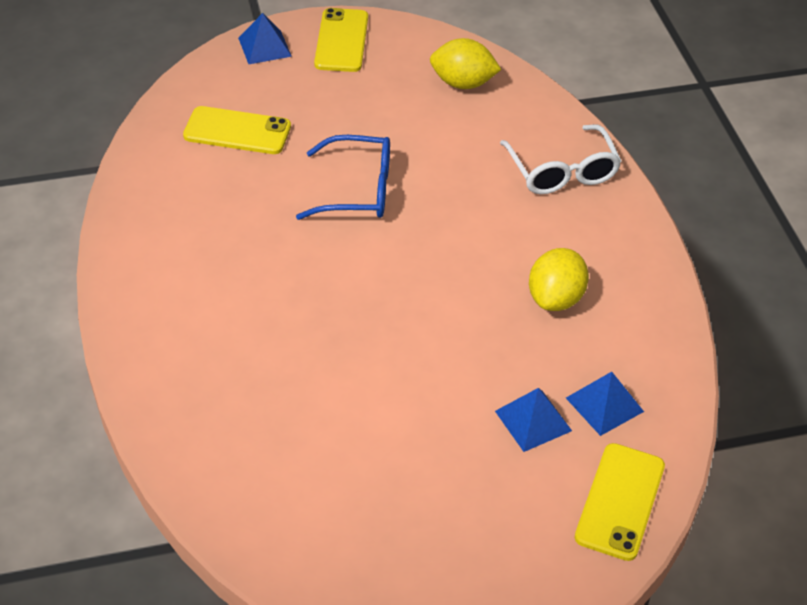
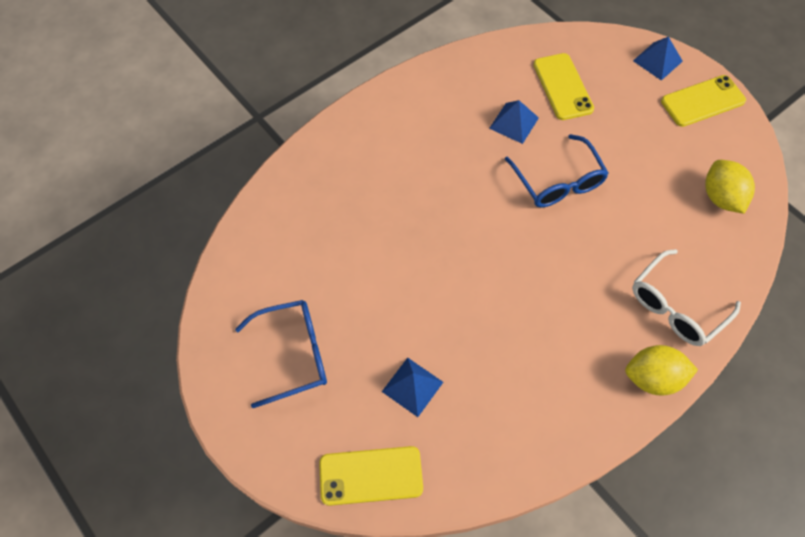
camera: 65 degrees right, 15 degrees up
(428, 520) = (294, 354): none -> blue glasses
(555, 298) = (538, 355): yellow lemon -> yellow lemon (653, 378)
(604, 404) = (455, 430): blue pyramid -> blue pyramid (514, 123)

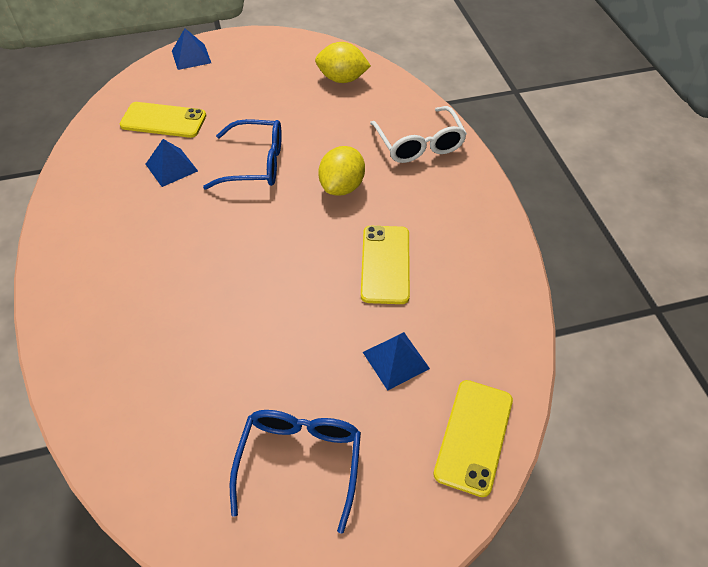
camera: 65 degrees left, 10 degrees down
(653, 378) = (473, 184): yellow lemon -> yellow lemon (342, 186)
(702, 101) = (250, 50): yellow phone -> yellow phone (385, 264)

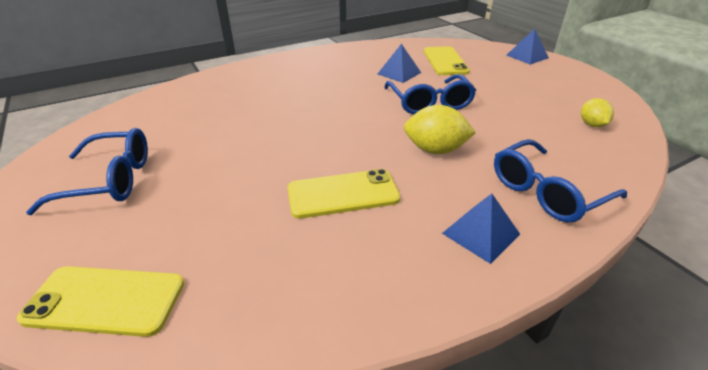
camera: 75 degrees right, 15 degrees down
(342, 79) = (592, 125): yellow lemon -> yellow lemon, size x0.63
(395, 360) = (216, 220): blue pyramid -> blue pyramid (480, 233)
(419, 144) = (546, 192): white glasses -> blue glasses

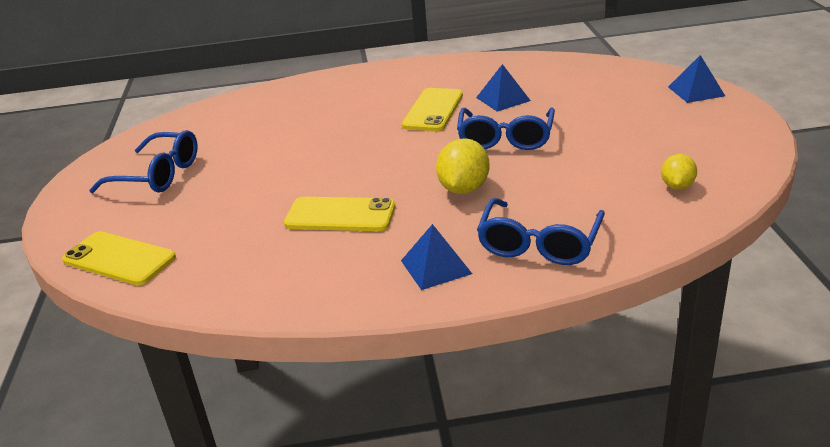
camera: 25 degrees right, 5 degrees down
(435, 150) = (463, 189): yellow lemon -> yellow lemon turned 75 degrees clockwise
(445, 61) = (575, 88): yellow phone -> yellow phone (433, 110)
(546, 192) = (539, 244): blue glasses -> blue glasses turned 60 degrees counterclockwise

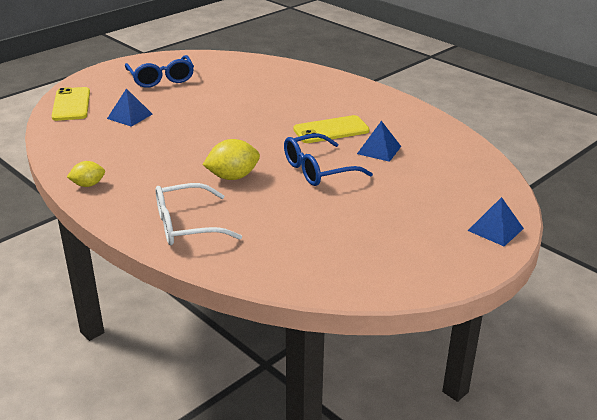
camera: 50 degrees right, 0 degrees up
(340, 215) = (164, 147): yellow phone -> none
(436, 267) = (132, 198): blue pyramid -> blue pyramid (130, 116)
(539, 244) = (186, 225): blue glasses -> white glasses
(677, 186) = (316, 260): yellow lemon -> yellow lemon (88, 185)

